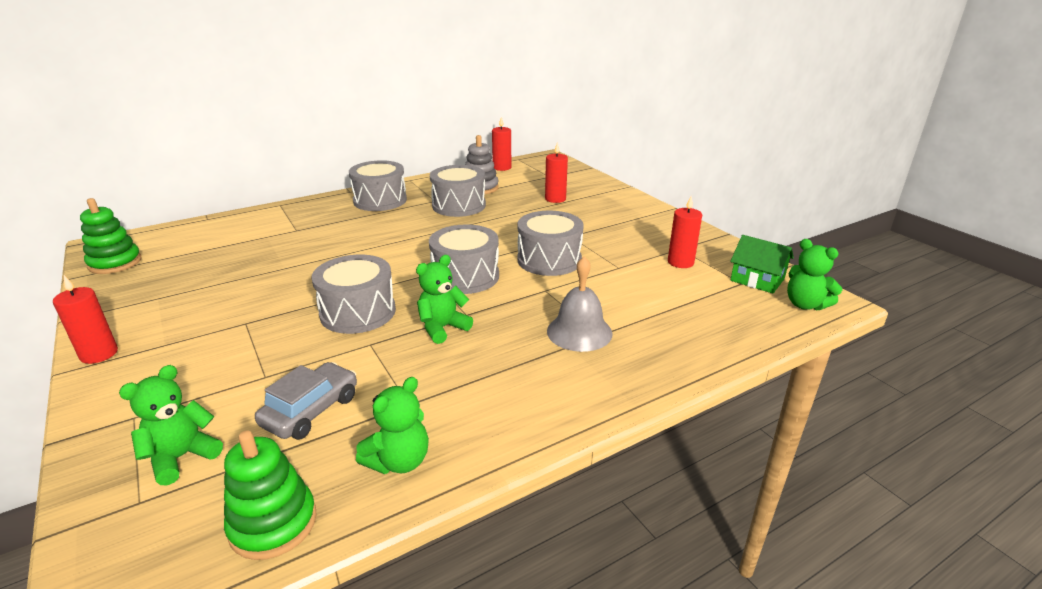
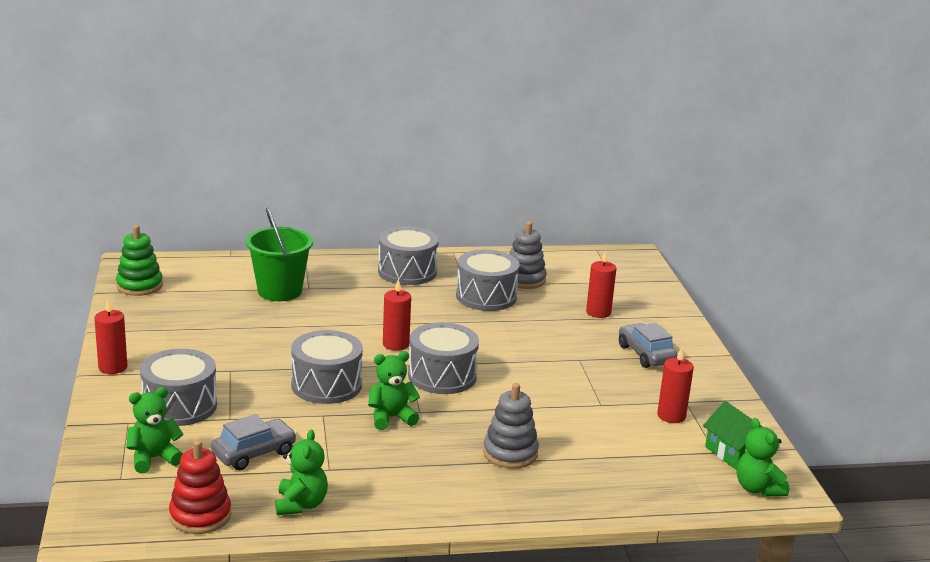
camera: 20 degrees right, 5 degrees down
(269, 238) = (279, 291): none -> green bucket
(273, 523) = (200, 516): green stacking toy -> red stacking toy
(399, 461) = (301, 505): green teddy bear -> green teddy bear turned 60 degrees counterclockwise
(502, 167) = (568, 257): red candle -> red candle (395, 344)
(549, 260) = (536, 380): grey drum -> grey drum (179, 406)
(579, 332) = (510, 453): grey bell -> grey stacking toy
(617, 220) = (646, 354): none -> grey car

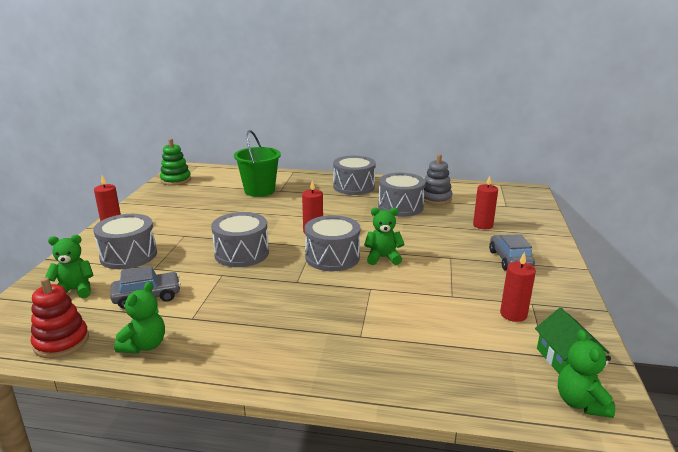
camera: 20 degrees right, 0 degrees up
(391, 418) = (271, 284): green teddy bear -> green teddy bear (383, 258)
(510, 453) = (349, 327): grey stacking toy -> none

